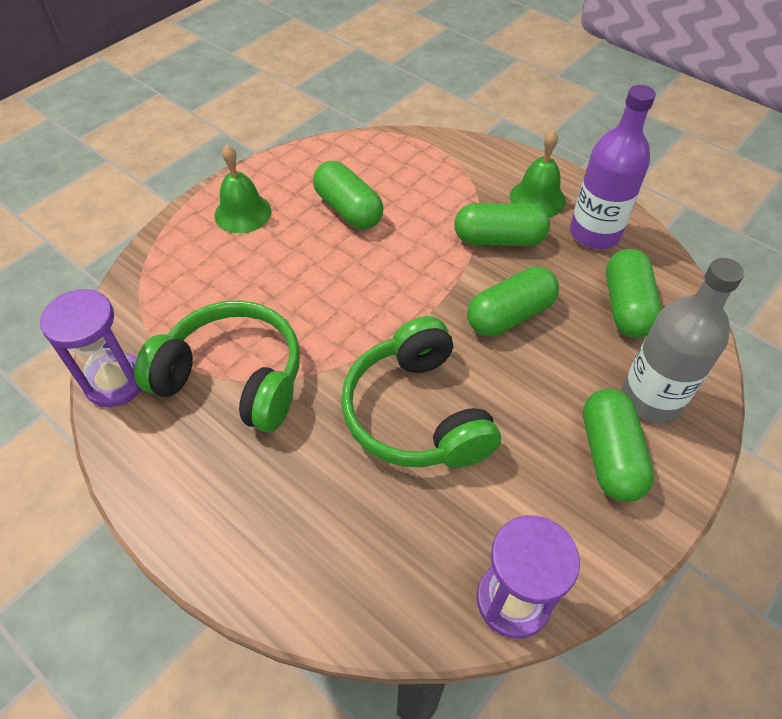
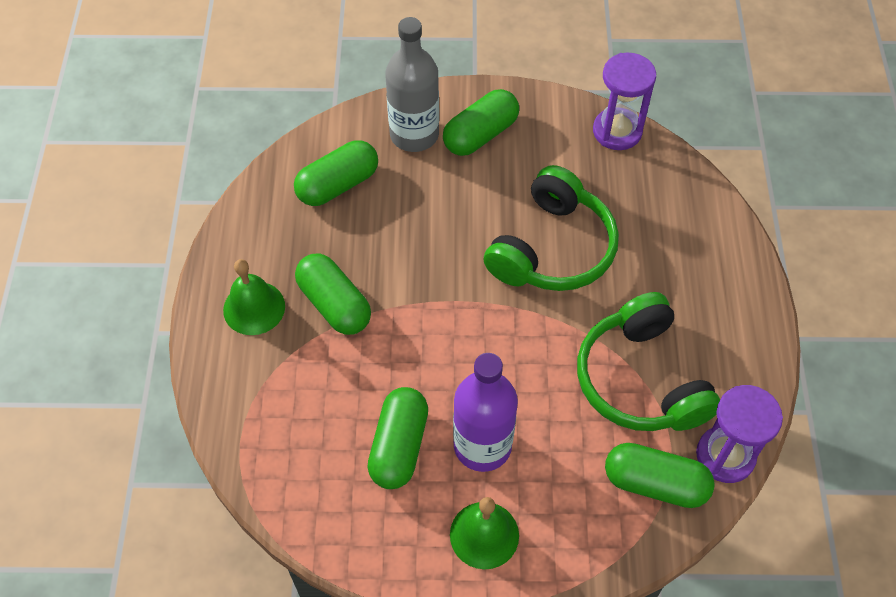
camera: 130 degrees left, 5 degrees up
(510, 315) = (413, 248): green capsule -> green capsule (655, 483)
(594, 233) = (268, 243): purple bottle -> purple bottle (482, 445)

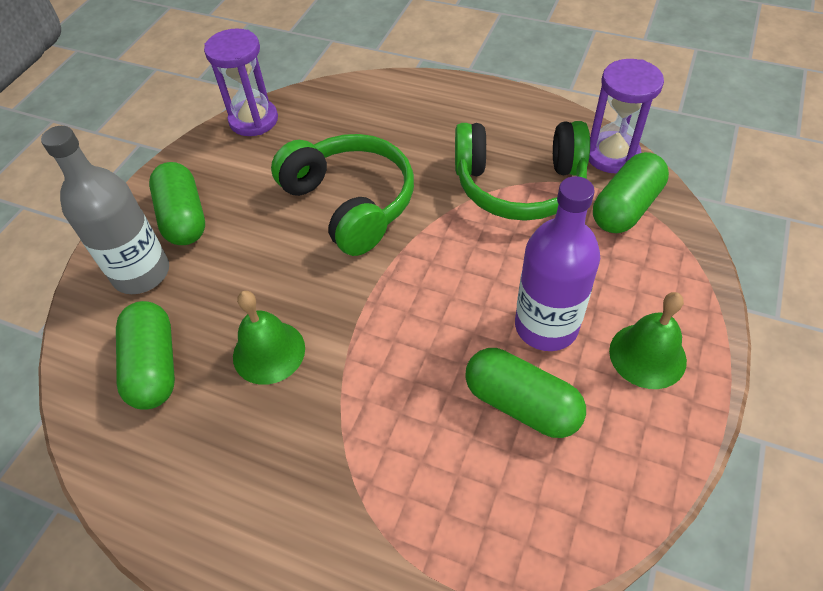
camera: 65 degrees left, 5 degrees down
(254, 308) = (269, 514): green bell -> green bell (269, 352)
(334, 304) = (312, 417): green capsule -> none

